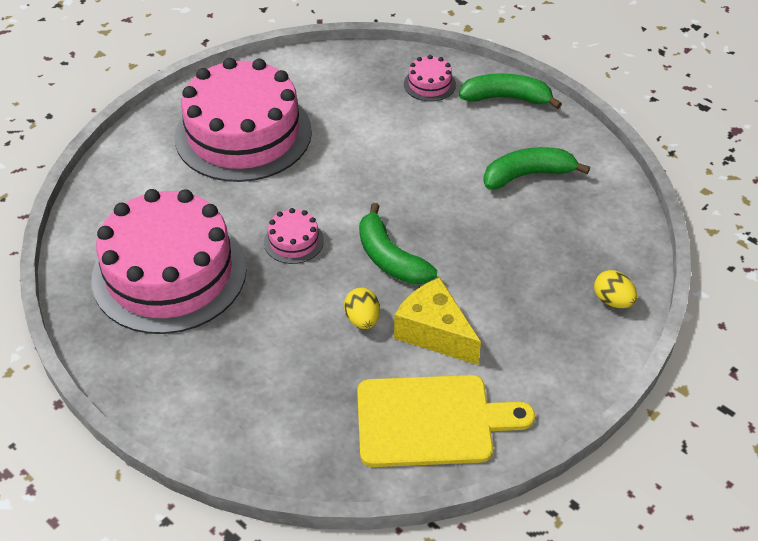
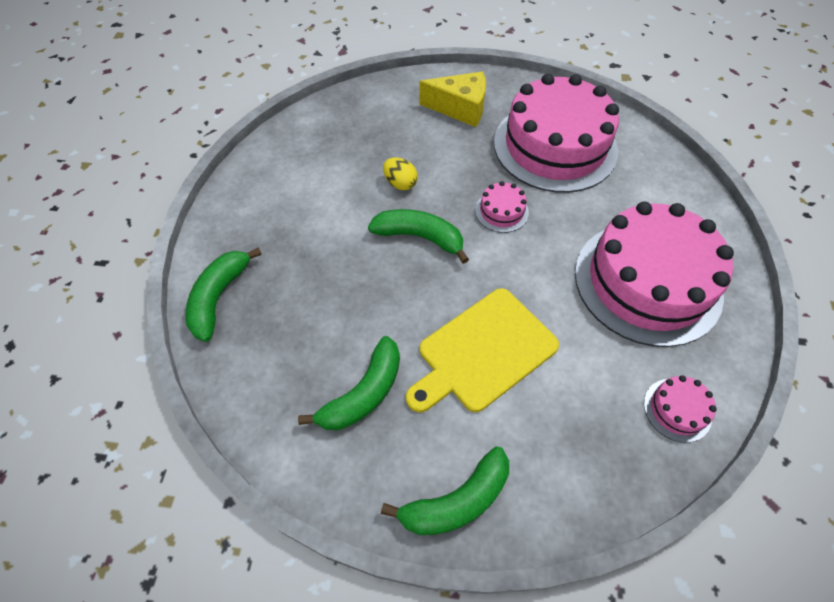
camera: 145 degrees right, 10 degrees up
(429, 84) = (554, 465): pink cake -> pink cake (677, 409)
(431, 420) = (306, 148): yellow cutting board -> yellow cutting board (483, 352)
(434, 333) = (344, 200): yellow cheese -> yellow cheese (460, 108)
(612, 301) = (219, 297): yellow egg -> green banana

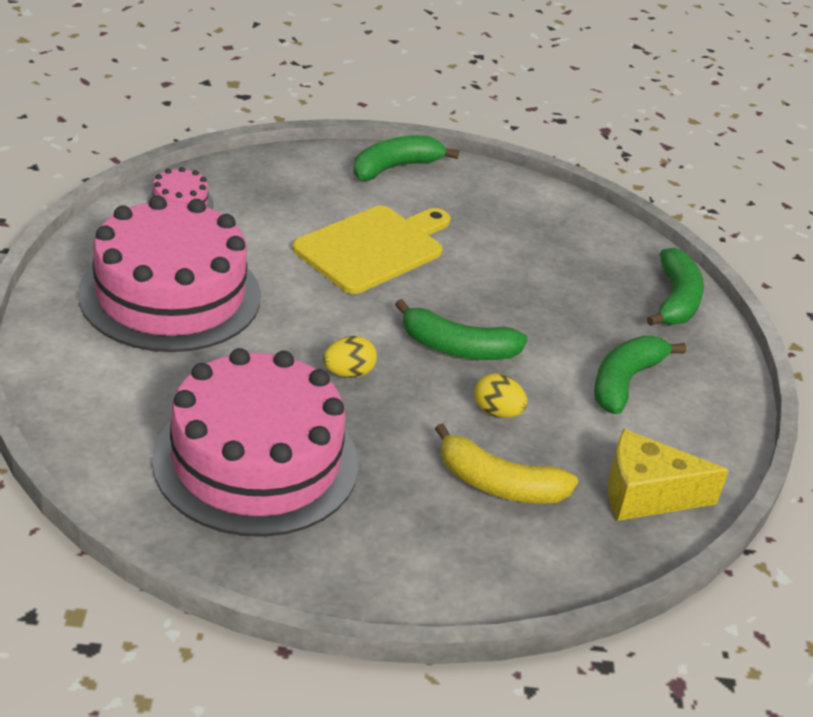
camera: 170 degrees right, 20 degrees down
(363, 393) = (491, 226): green banana -> green banana (625, 382)
(409, 135) = (499, 484): none -> yellow banana
(460, 108) = (417, 531): yellow cheese -> yellow cheese (646, 495)
(501, 211) = (348, 373): pink cake -> yellow egg

